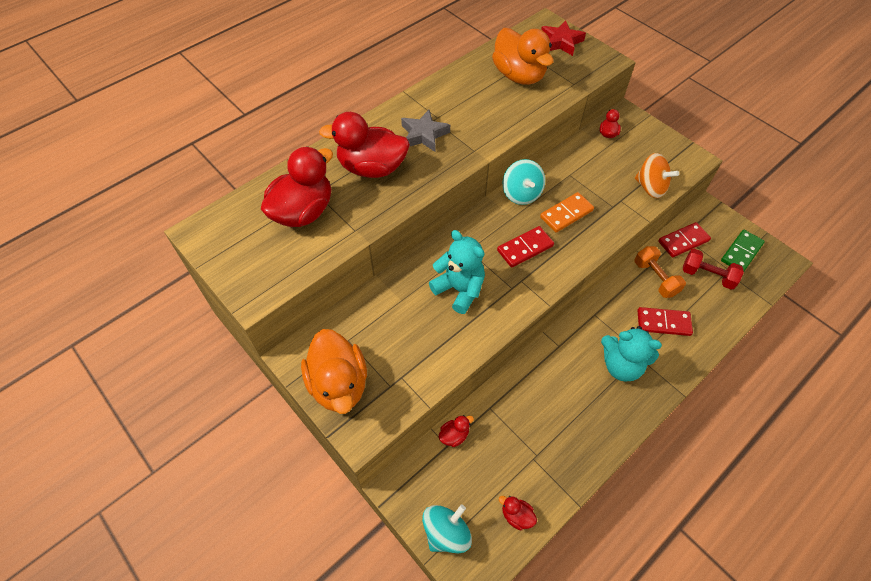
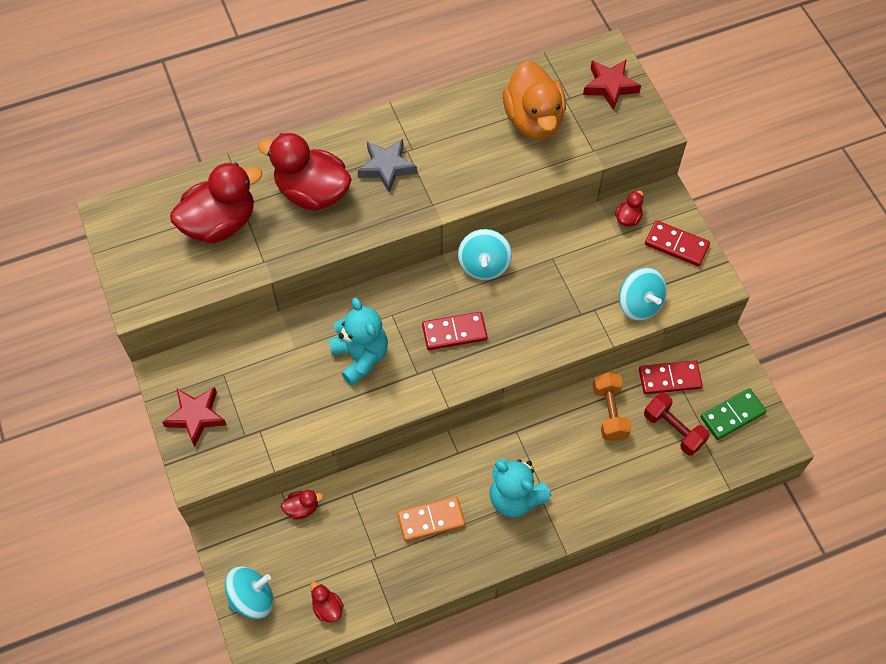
camera: 20 degrees right, 5 degrees up
(339, 384) = (196, 417): orange duck -> red star
(566, 214) = (522, 306): orange domino -> orange domino (431, 520)
(650, 187) = (639, 304): orange spinning top -> turquoise spinning top
(663, 323) = (589, 467): red domino -> red domino (676, 245)

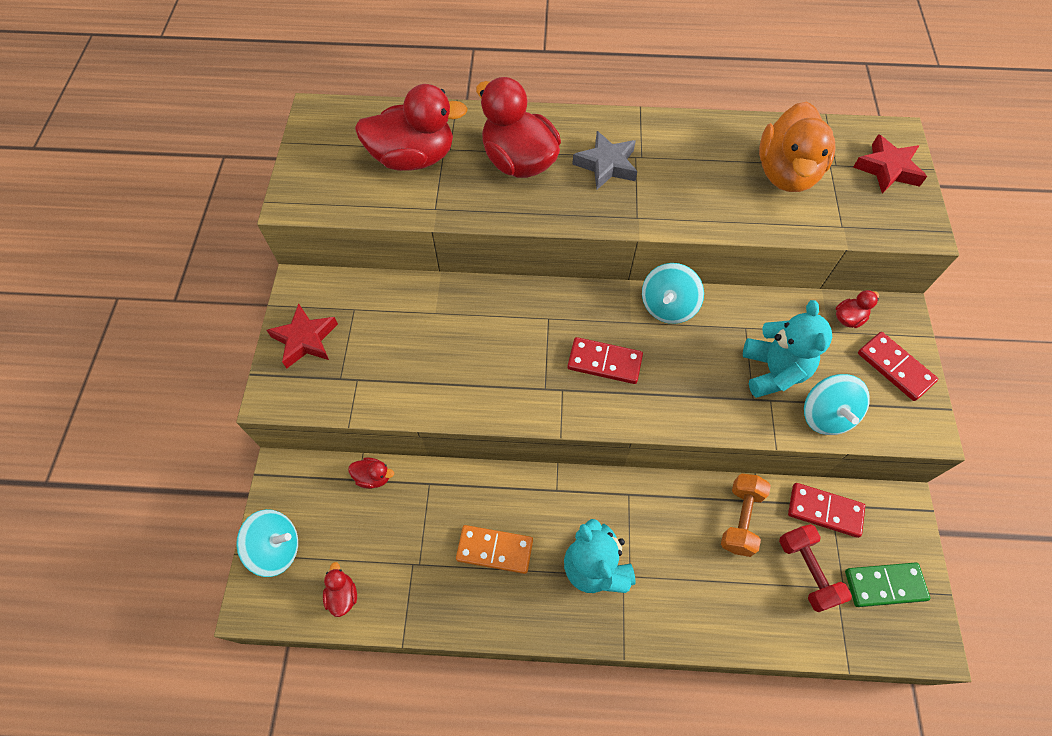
camera: 25 degrees right, 0 degrees up
(360, 357) = (495, 347): turquoise teddy bear -> turquoise teddy bear (773, 371)

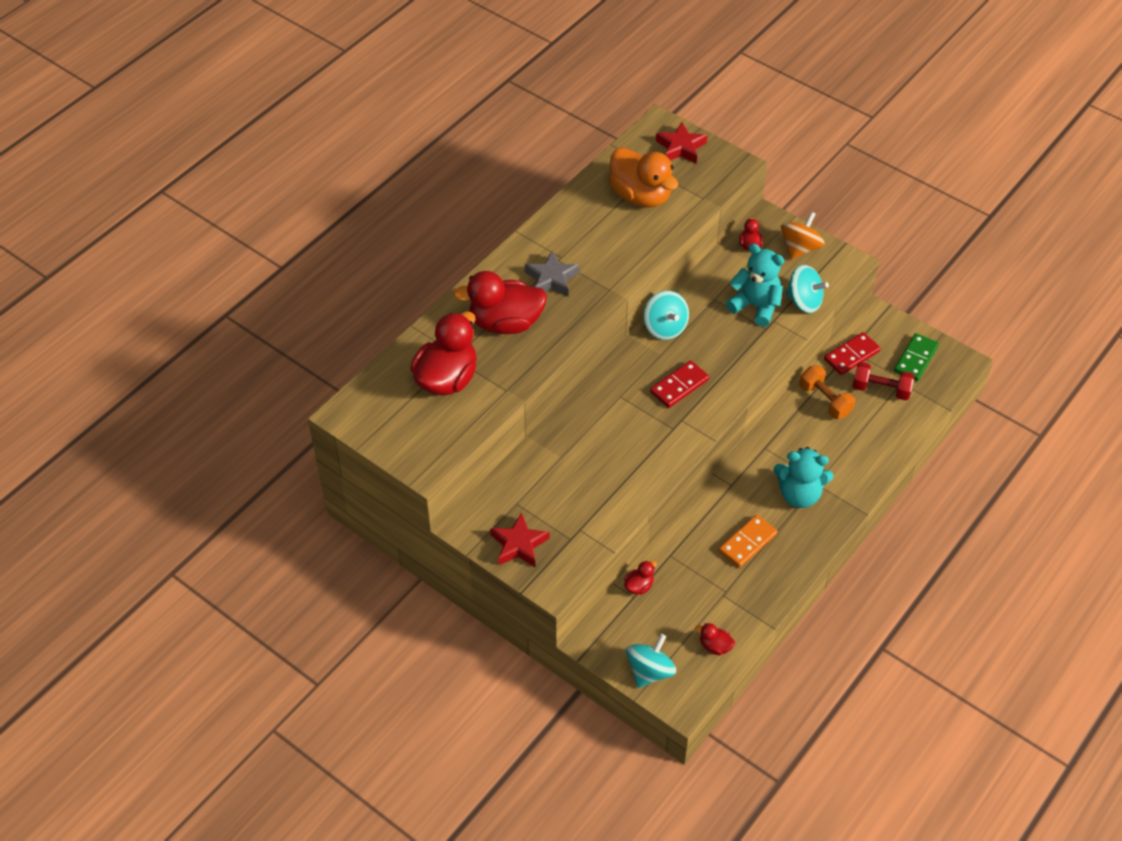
camera: 55 degrees left, 10 degrees down
(895, 367) = (800, 248): red domino -> orange spinning top

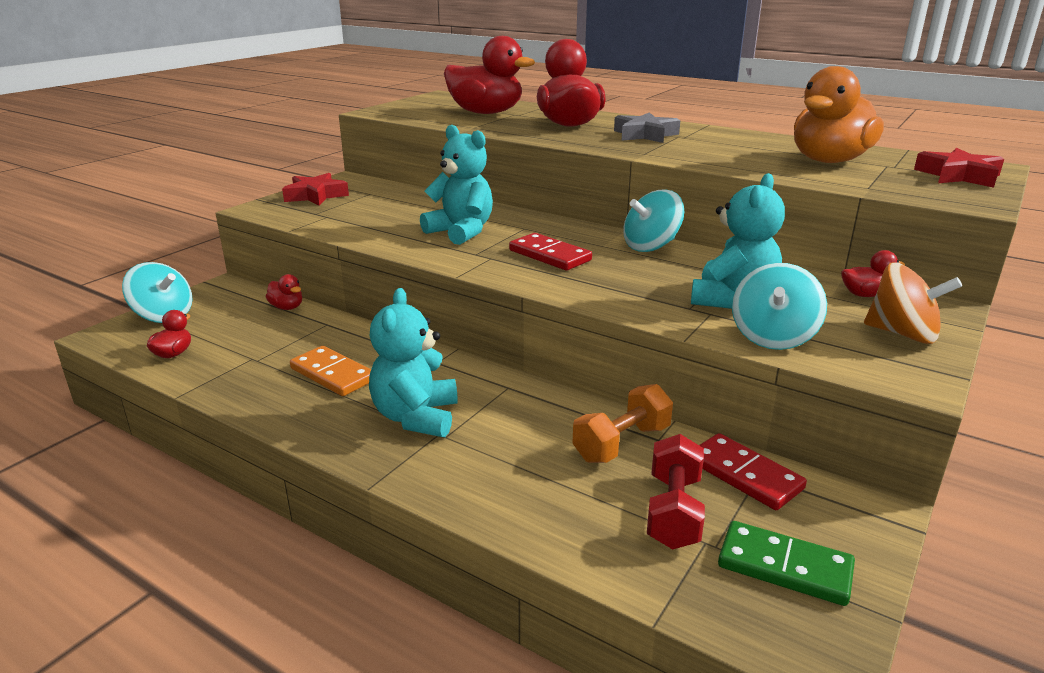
camera: 85 degrees right, 25 degrees down
(627, 436) = (461, 232): none -> turquoise teddy bear

